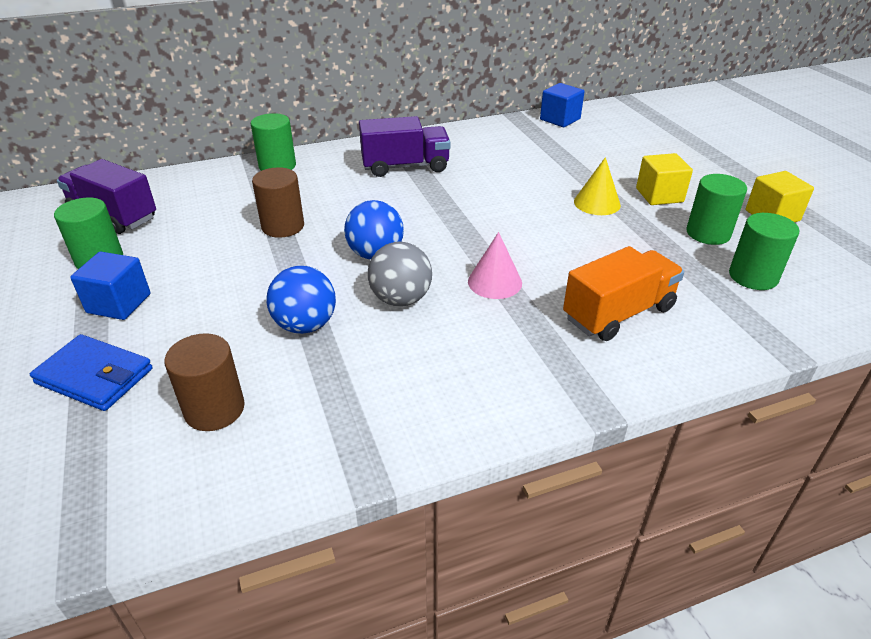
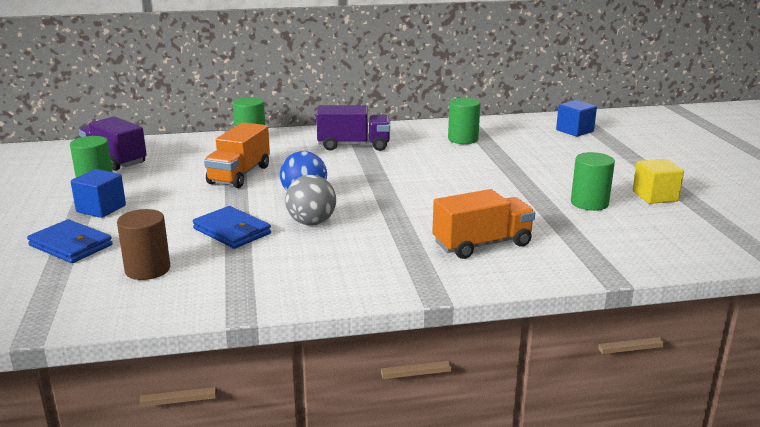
camera: 10 degrees right, 15 degrees down
(283, 226) = (239, 175): brown cylinder -> orange truck
(305, 325) = (232, 231): blue ball -> blue wallet
(494, 282) = (391, 219): pink cone -> none
(560, 119) = (502, 123): blue cube -> blue cube (574, 131)
(597, 203) = (503, 178): yellow cone -> none
(659, 195) = (561, 177): yellow cube -> none
(753, 276) = (611, 232): green cylinder -> green cylinder (463, 139)

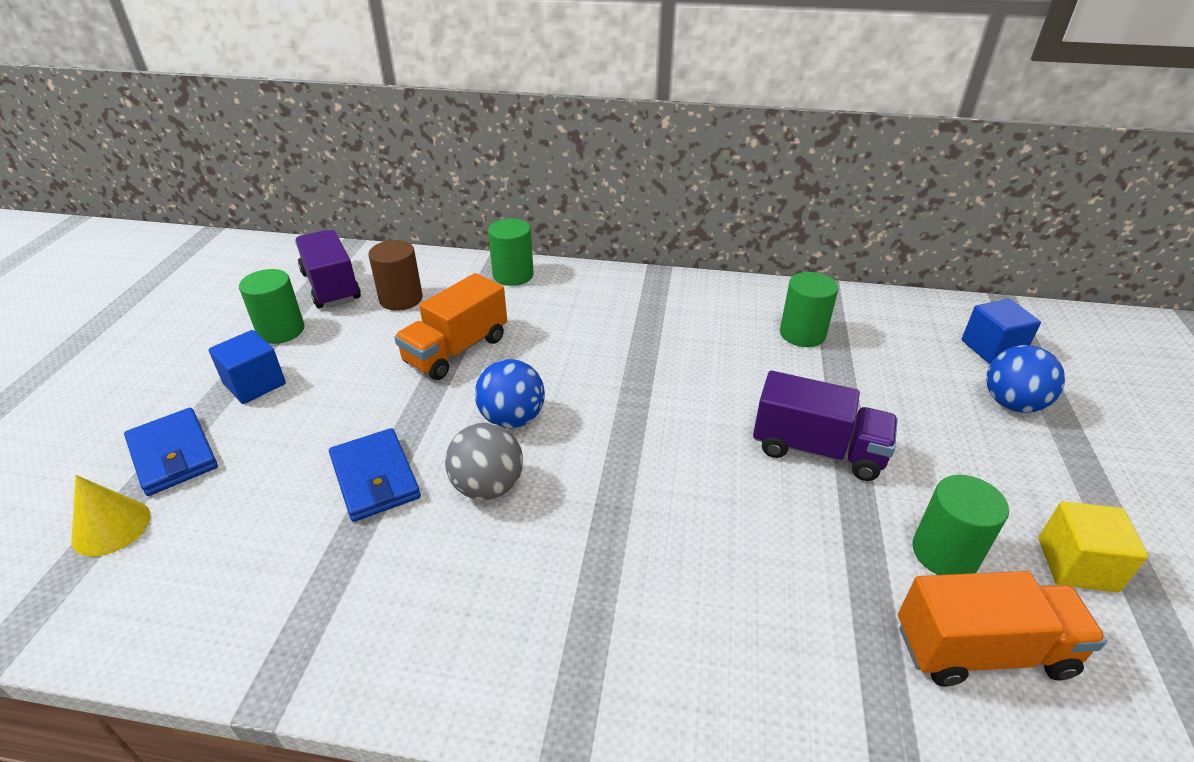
camera: 20 degrees right, 15 degrees up
(58, 279) = (111, 527): none -> yellow cone
(147, 269) = (222, 538): brown cylinder -> brown cylinder (401, 299)
(354, 145) = (638, 317): purple truck -> purple truck (817, 450)
(482, 244) = (711, 621): orange truck -> orange truck (982, 650)
(596, 149) = (1012, 404): none -> blue ball

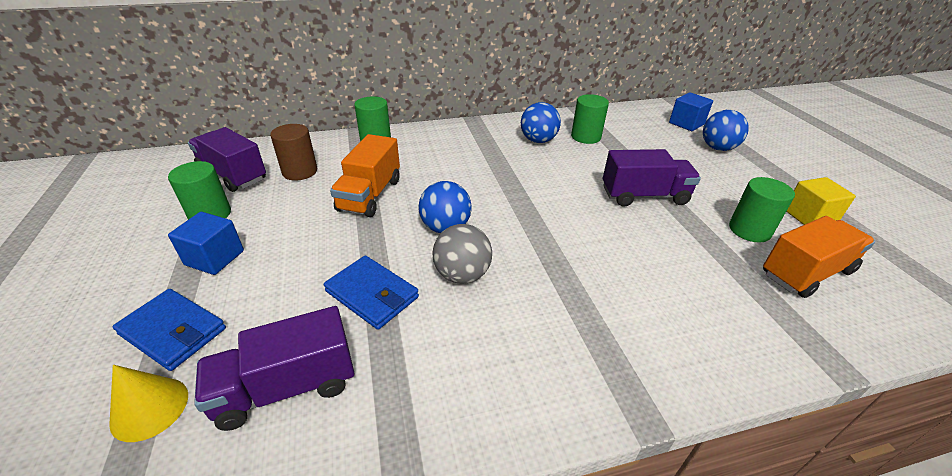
camera: 25 degrees left, 0 degrees up
(230, 552) = (287, 387): none -> purple truck
(726, 324) = (538, 140): none -> blue ball

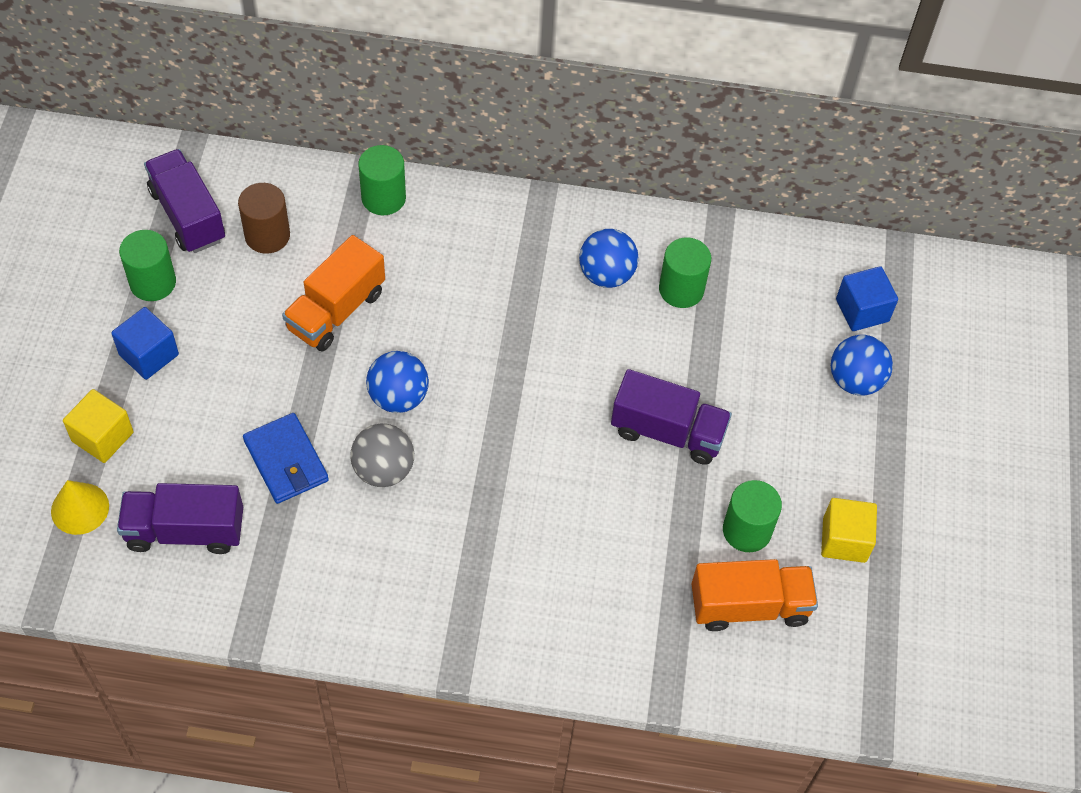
camera: 20 degrees right, 20 degrees up
(173, 331) = (102, 437): blue wallet -> yellow cube

